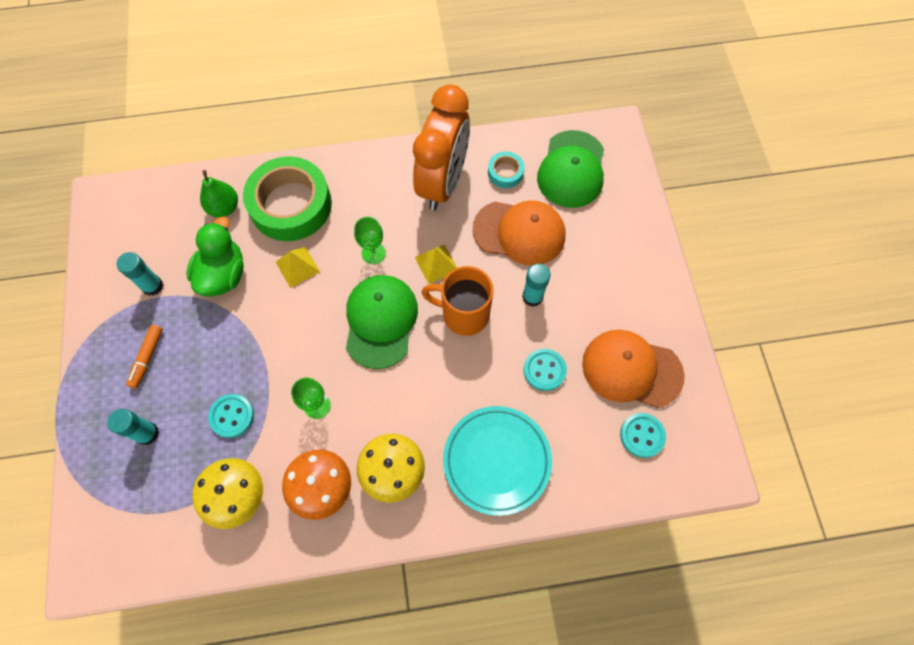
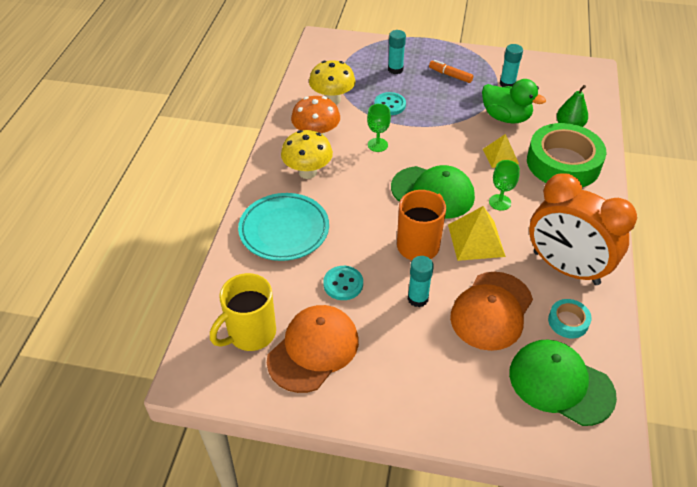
camera: 110 degrees right, 20 degrees down
(436, 263) = (476, 240): yellow pyramid -> yellow pyramid, size x1.51
(642, 435) = (250, 333): turquoise button -> yellow mug

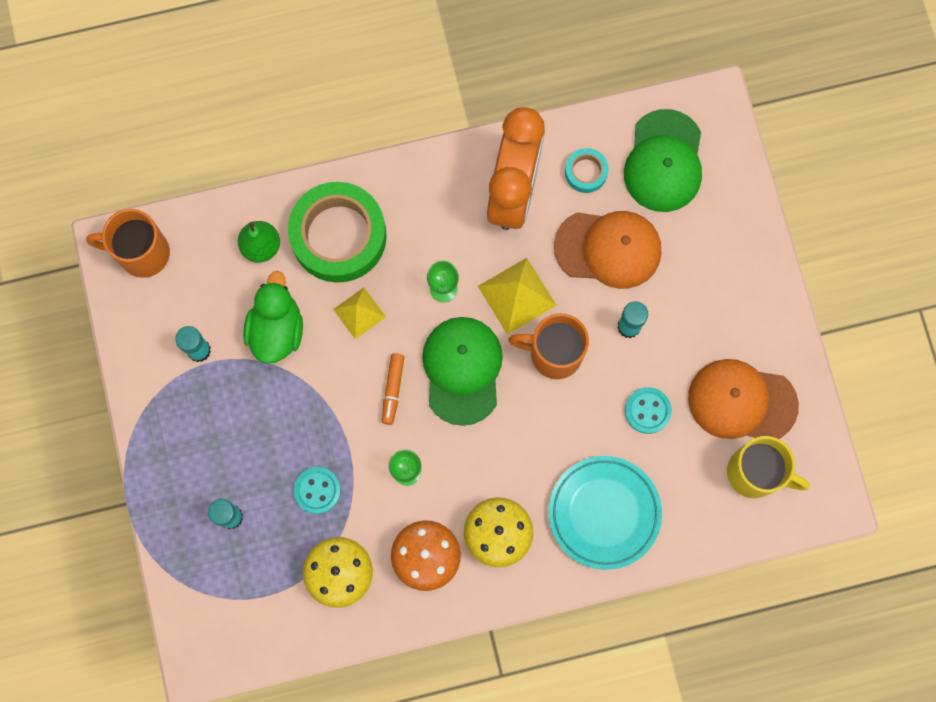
camera: 115 degrees left, 30 degrees up
(450, 75) = (212, 434): orange marker -> orange marker (392, 390)
(583, 78) = (142, 253): none -> orange mug

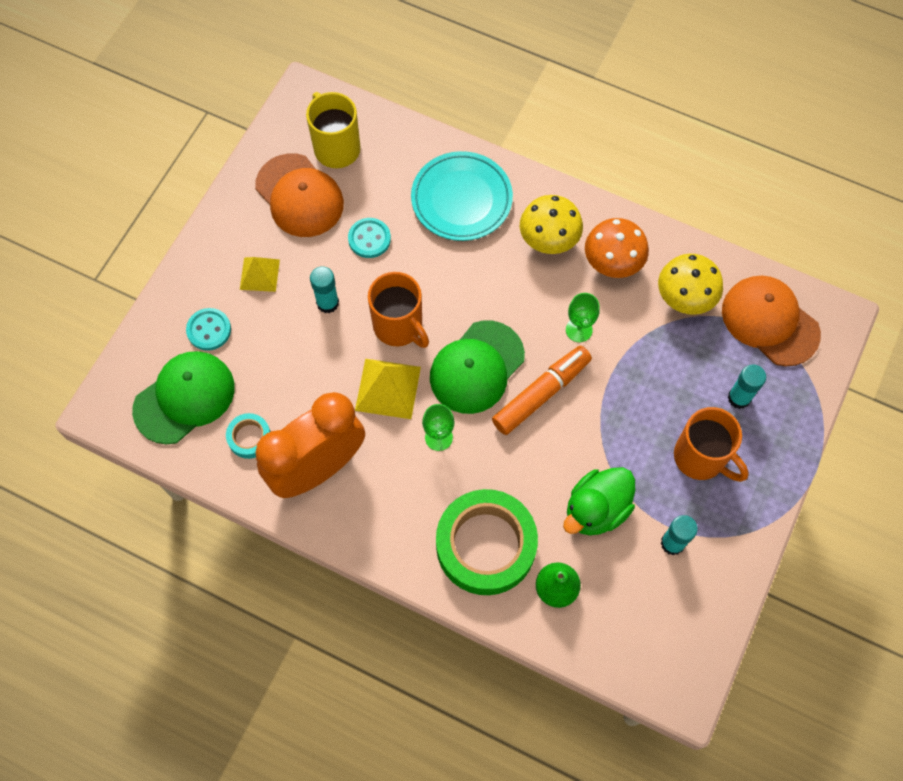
camera: 140 degrees left, 10 degrees down
(142, 253) = (662, 665): orange mug -> orange mug (701, 458)
(317, 490) = (657, 367): turquoise button -> turquoise button (209, 330)
(359, 313) = (519, 471): yellow pyramid -> yellow pyramid (259, 274)
(392, 390) = (541, 394): orange marker -> orange marker, size x1.73
(608, 249) = (288, 368): orange cap -> orange cap (770, 322)

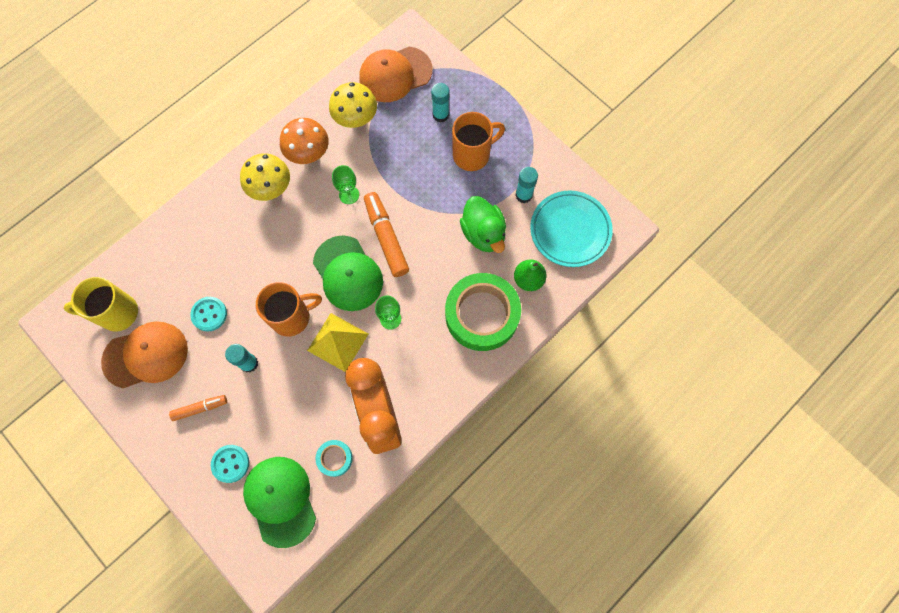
camera: 70 degrees left, 5 degrees up
(259, 274) = (200, 408): yellow pyramid -> orange marker
(461, 199) = (208, 236): turquoise plate -> turquoise plate (570, 230)

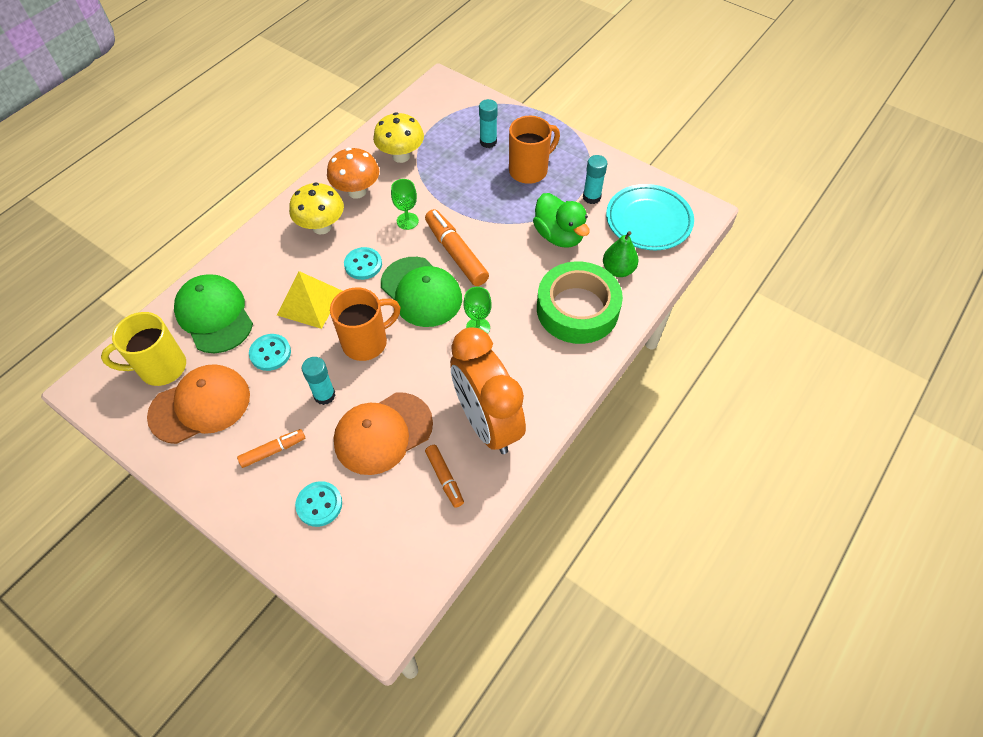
camera: 10 degrees left, 15 degrees down
(280, 500) = (387, 535): green cap -> green cap (214, 315)
(301, 236) = (363, 264): none -> turquoise button
(335, 458) = (444, 478): turquoise tape -> orange marker
(338, 342) = (423, 358): yellow pyramid -> yellow pyramid (310, 302)
(395, 74) = (434, 115): orange cap -> orange cap (383, 433)

